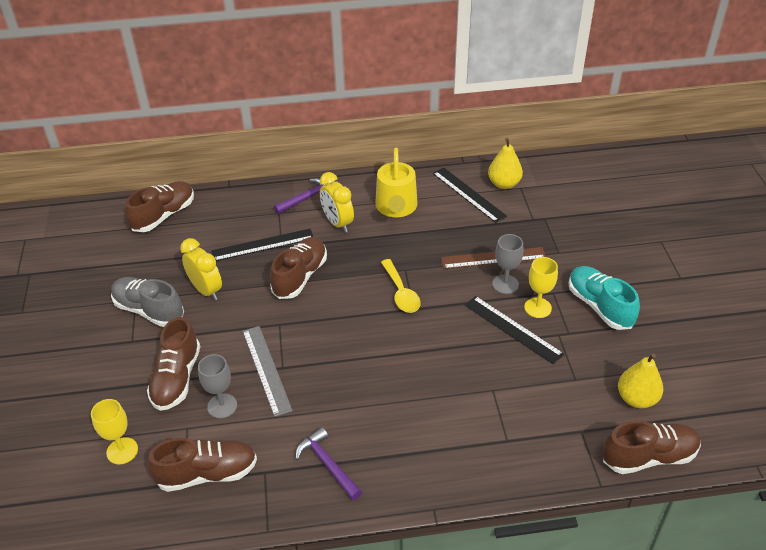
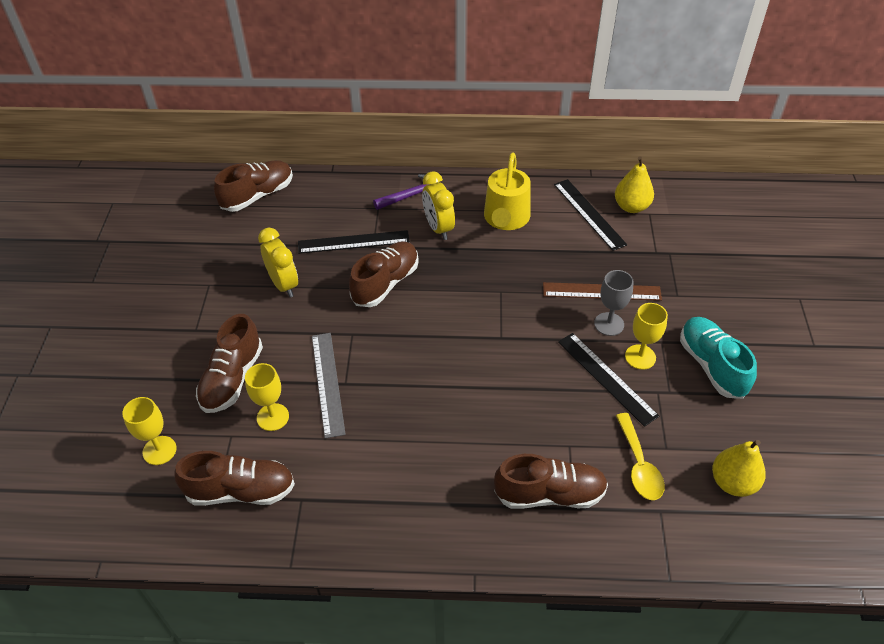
camera: 10 degrees right, 5 degrees up
(149, 310) = (220, 299): grey shoe -> none
(222, 406) = (273, 417): grey goblet -> yellow goblet
(327, 464) = (370, 502): purple hammer -> none
(401, 293) = (491, 317): yellow spoon -> yellow spoon (639, 465)
(648, 457) = (733, 555): brown shoe -> brown shoe (549, 494)

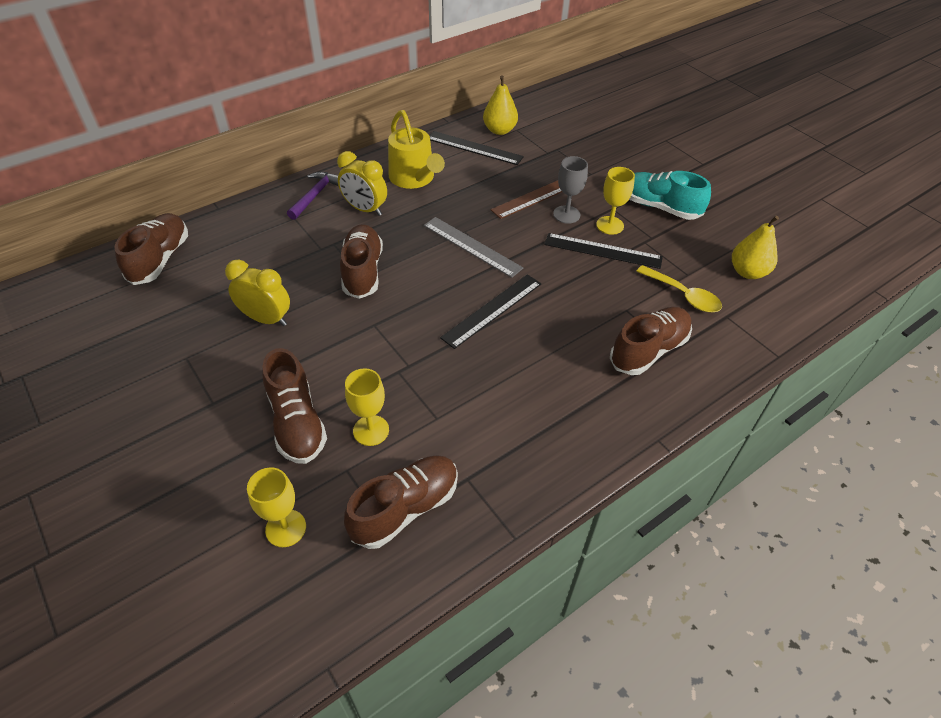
camera: 40 degrees left, 0 degrees up
(327, 383) = (393, 374): grey ruler -> grey ruler (472, 246)
(353, 242) = (299, 254): black ruler -> black ruler (492, 310)

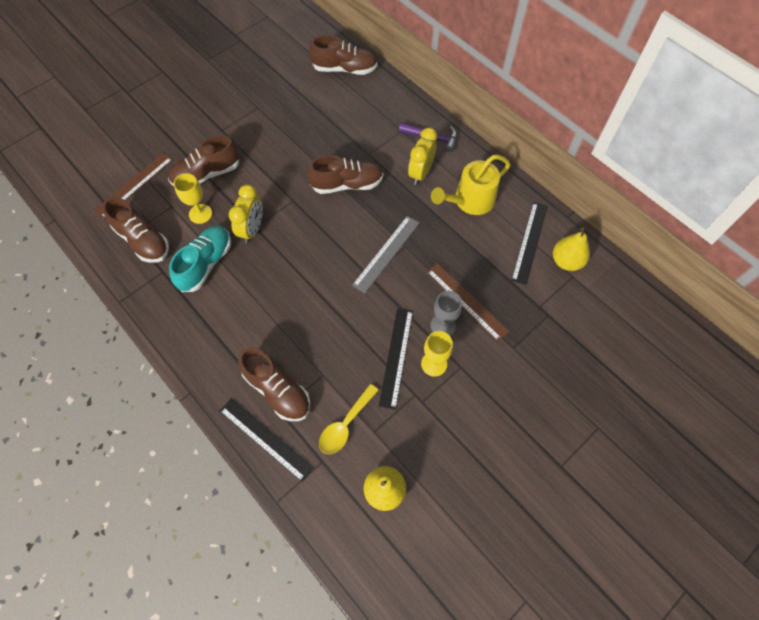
camera: 85 degrees right, 15 degrees up
(266, 319) = (293, 139): yellow clock -> yellow clock (252, 229)
(286, 528) = (134, 185): yellow goblet -> brown ruler
(492, 310) = (313, 274): black ruler -> black ruler (265, 438)
(659, 207) = (471, 412): turquoise shoe -> turquoise shoe (206, 264)

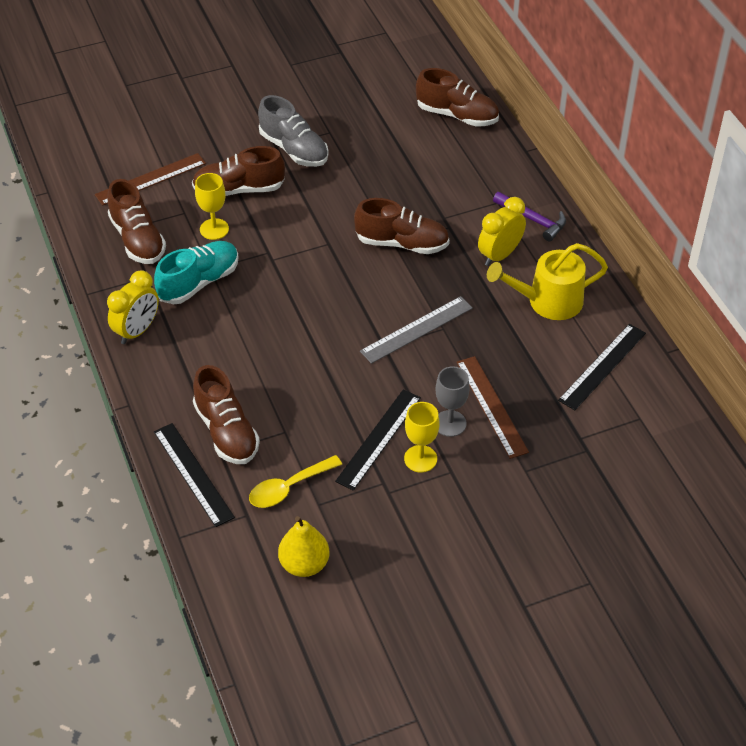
camera: 20 degrees right, 15 degrees down
(236, 129) = (294, 149): none -> grey shoe
(252, 229) = (267, 261): yellow clock -> yellow clock (137, 331)
(566, 261) = (639, 399): yellow pear -> none

